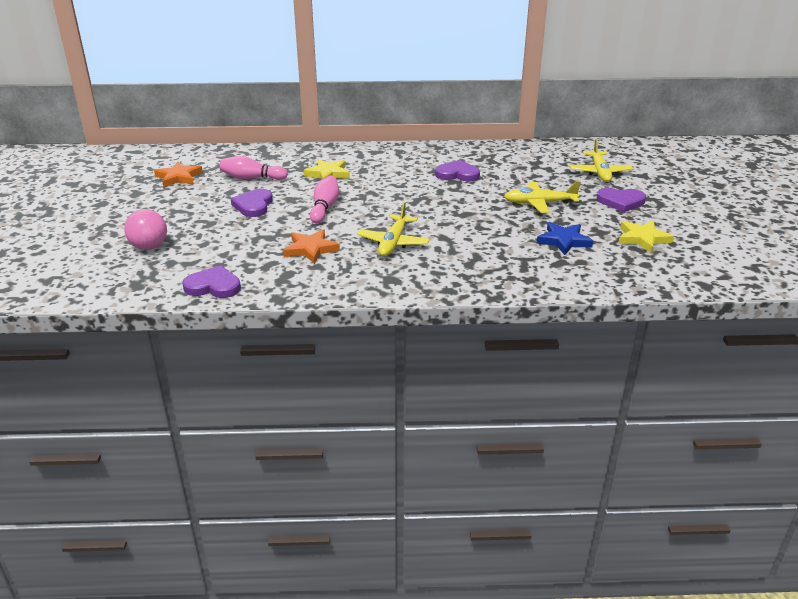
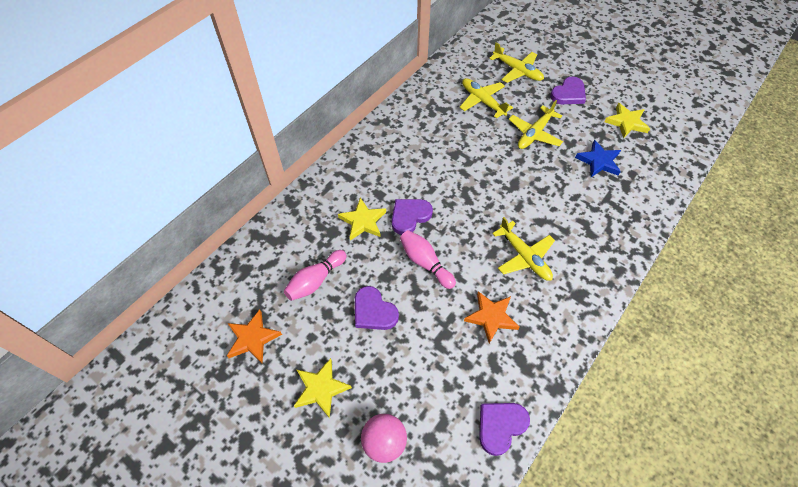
camera: 50 degrees left, 25 degrees up
(166, 211) = (321, 389): none -> yellow star
(457, 174) = (445, 143): purple heart -> purple heart (409, 216)
(532, 172) = (482, 101): none -> yellow plane

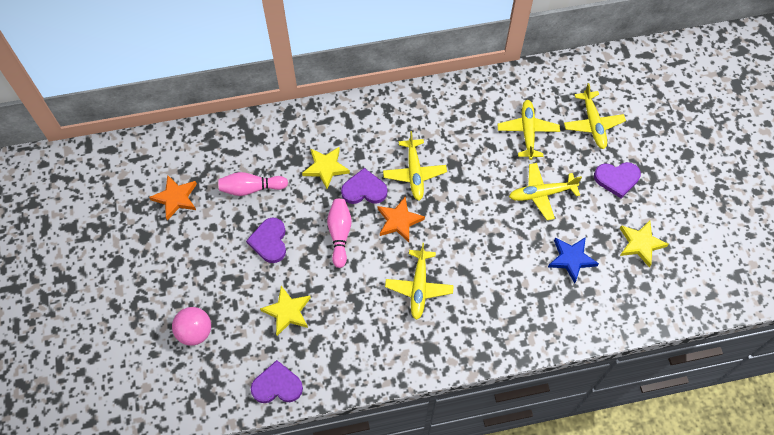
camera: 40 degrees right, 5 degrees up
(321, 389) = (188, 266): yellow star -> yellow star (287, 312)
(434, 179) = (414, 173): none -> yellow plane
(491, 317) = (346, 311): orange star -> orange star (399, 221)

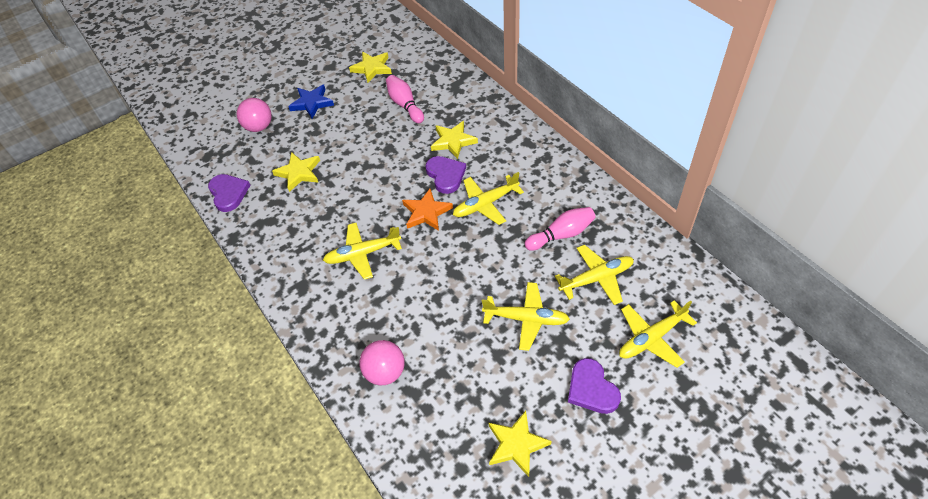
camera: 70 degrees right, 10 degrees down
(176, 198) = (372, 68): orange star -> yellow star
(269, 241) = (360, 136): purple heart -> none
(339, 234) = (390, 177): pink bowling pin -> pink bowling pin (561, 235)
(542, 194) = (526, 319): yellow plane -> yellow plane turned 135 degrees clockwise
(546, 309) = (385, 372): none -> pink ball
(571, 259) = (458, 376): blue star -> blue star (312, 103)

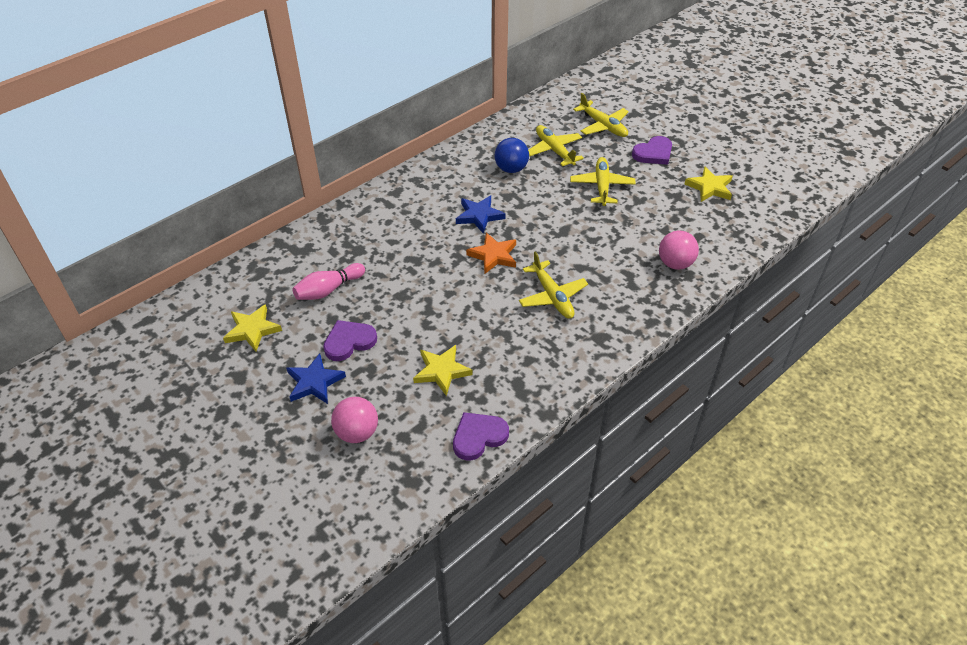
camera: 100 degrees left, 5 degrees down
(446, 175) = (442, 246): purple heart -> purple heart (349, 342)
(453, 141) = (392, 244): yellow star -> none
(485, 204) = (479, 216): yellow plane -> blue star
(561, 235) = (511, 169): pink bowling pin -> blue ball

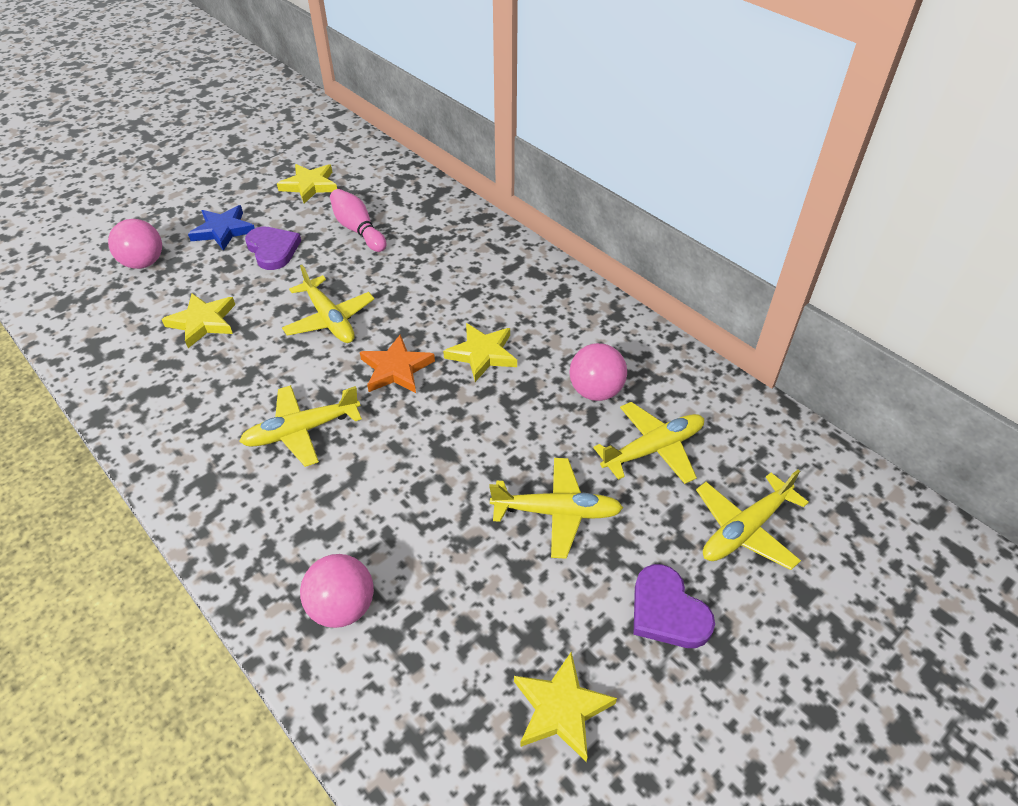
camera: 90 degrees right, 0 degrees up
(441, 295) = (329, 319): none -> yellow plane
(478, 437) = (93, 354): purple heart -> none
(479, 216) = (482, 354): blue star -> yellow star
(511, 169) = (595, 391): blue ball -> pink ball

